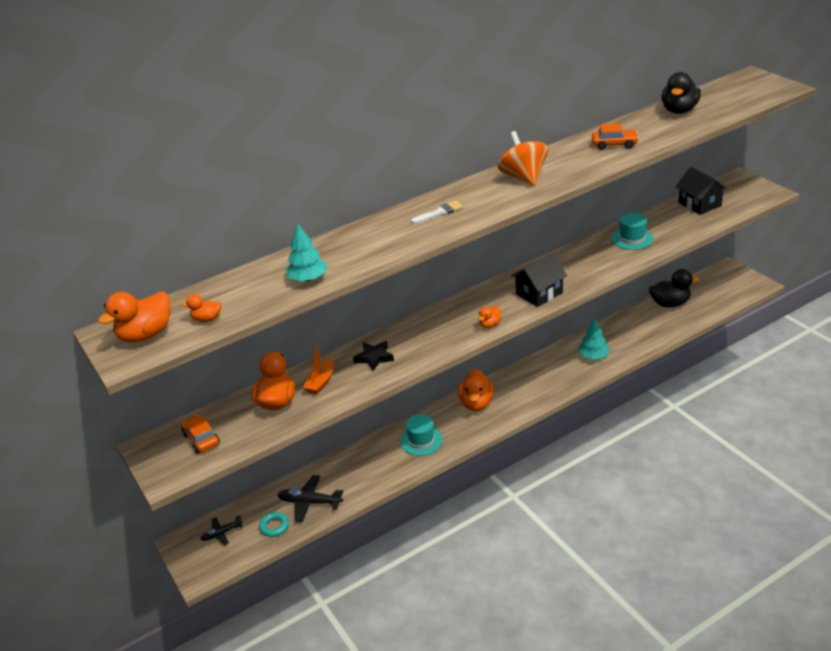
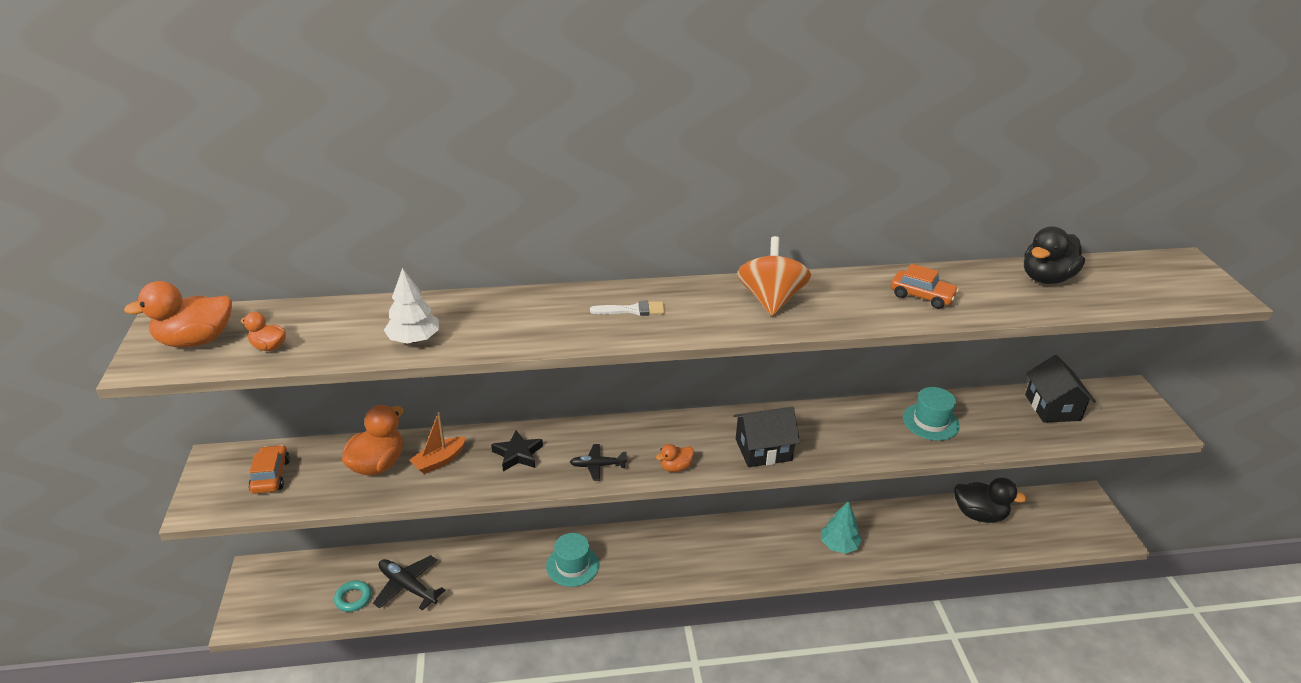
camera: 20 degrees right, 0 degrees up
(221, 533) = (300, 580): black plane -> black plane (597, 466)
(308, 279) = (414, 339): turquoise tree -> white tree
(476, 403) = (664, 546): orange duck -> none

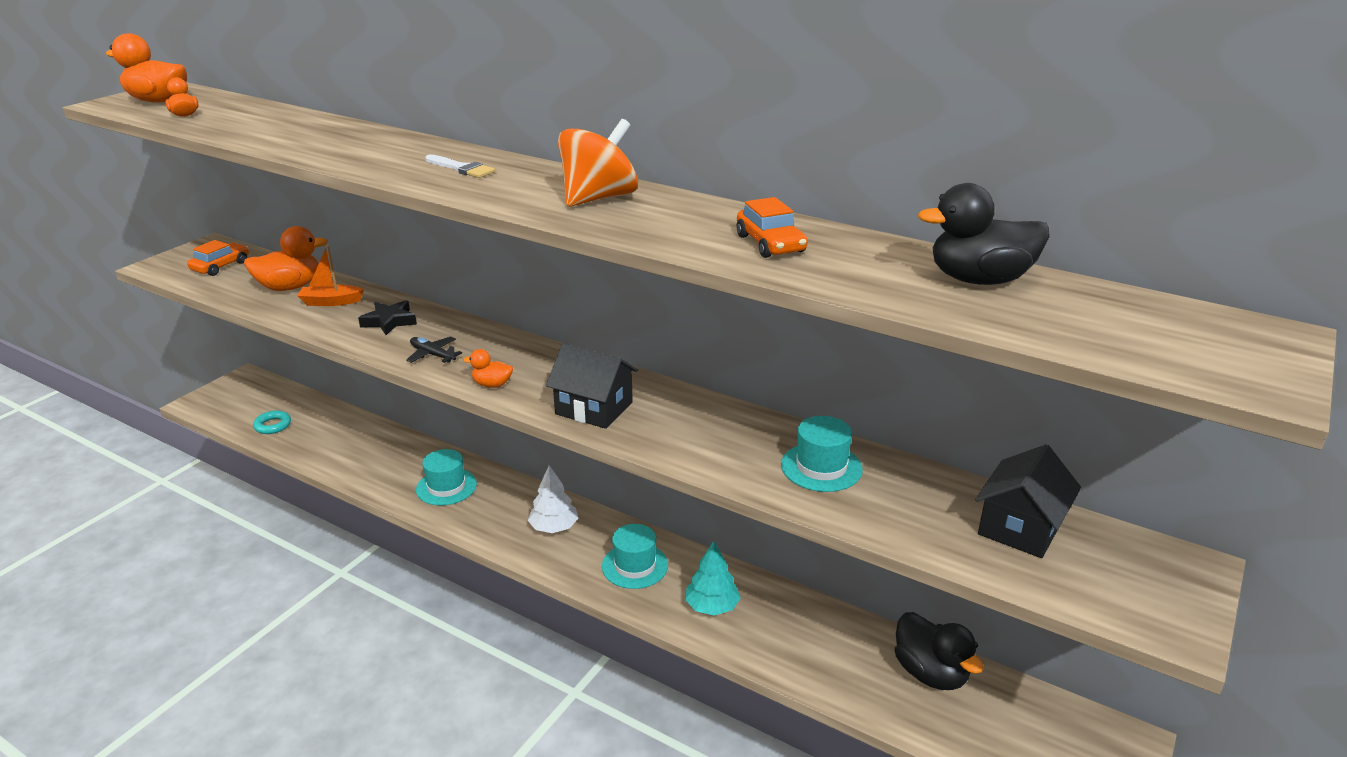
camera: 40 degrees right, 5 degrees down
(408, 587) = (315, 437): black plane -> none
(414, 339) = (271, 137): white tree -> white tree (554, 527)
(766, 546) = (635, 566): none -> turquoise hat

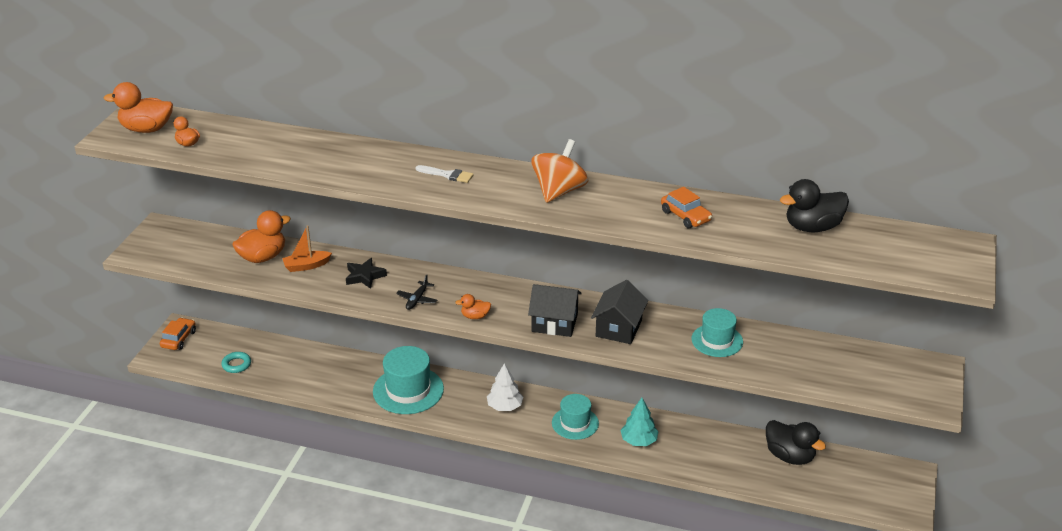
camera: 15 degrees left, 5 degrees up
(220, 266) = (189, 246): orange car -> orange car (178, 339)
(433, 355) = (417, 299): black plane -> black plane turned 90 degrees counterclockwise
(446, 487) = (408, 390): turquoise hat -> turquoise hat, size x1.55
(1020, 527) = (843, 359): black house -> black house (618, 328)

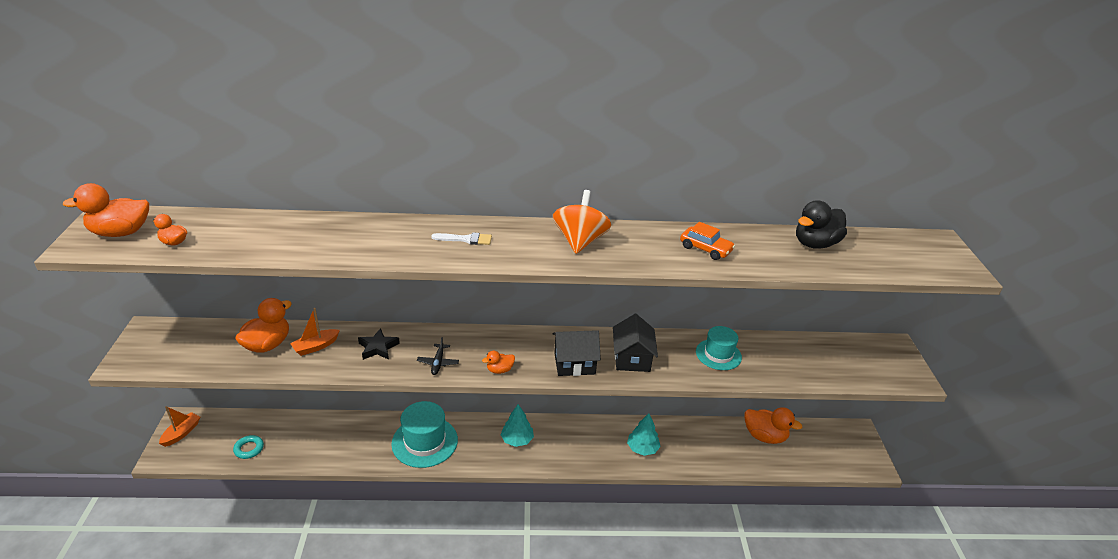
camera: 20 degrees left, 0 degrees up
(178, 339) = (181, 433): orange car -> orange boat
(505, 406) = (517, 440): white tree -> turquoise tree
(575, 423) = (583, 443): turquoise hat -> none
(790, 456) = (764, 436): black duck -> orange duck

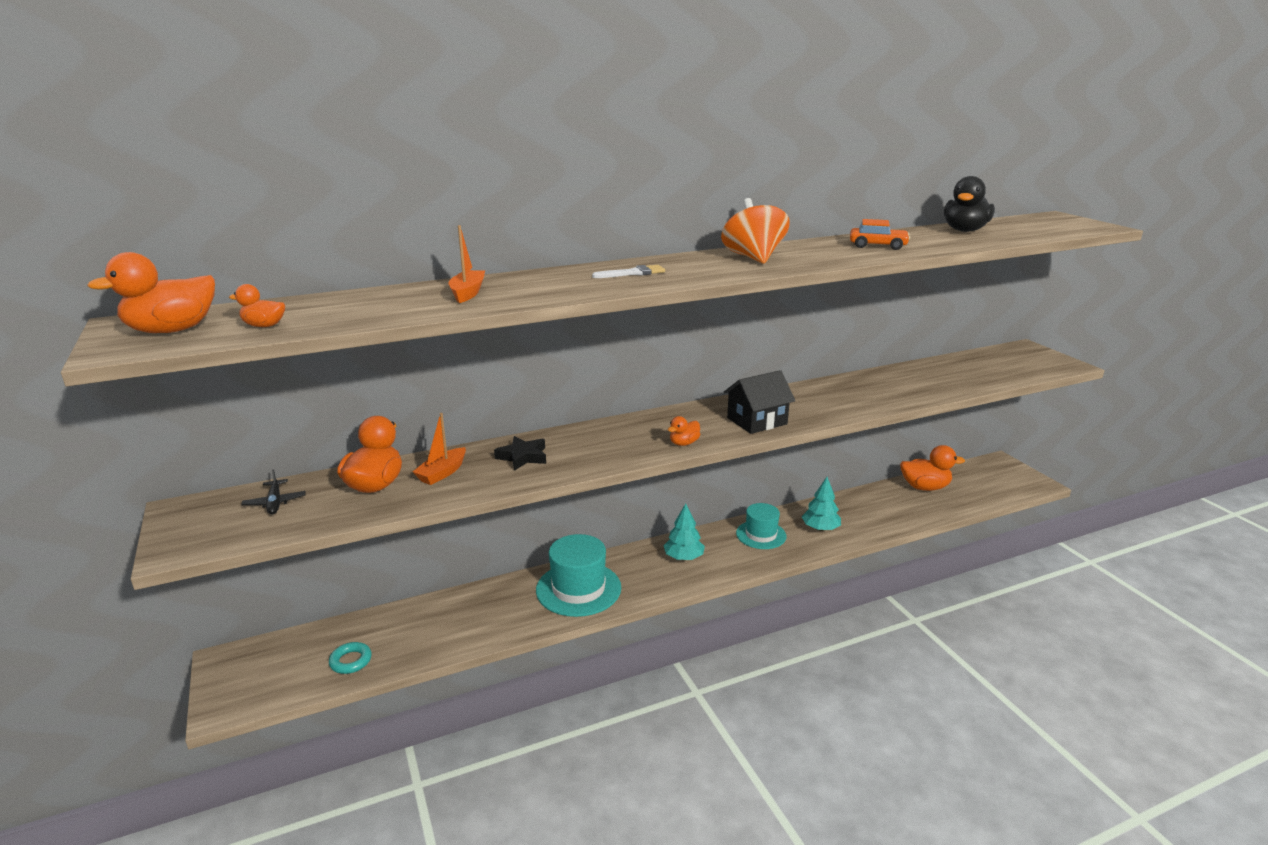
camera: 20 degrees left, 10 degrees down
(181, 433) = (236, 673): orange boat -> orange boat (468, 293)
(438, 362) = (608, 453): black plane -> black plane (275, 502)
(632, 358) = (809, 405): black house -> none
(718, 354) = (887, 385): turquoise hat -> turquoise hat (761, 535)

